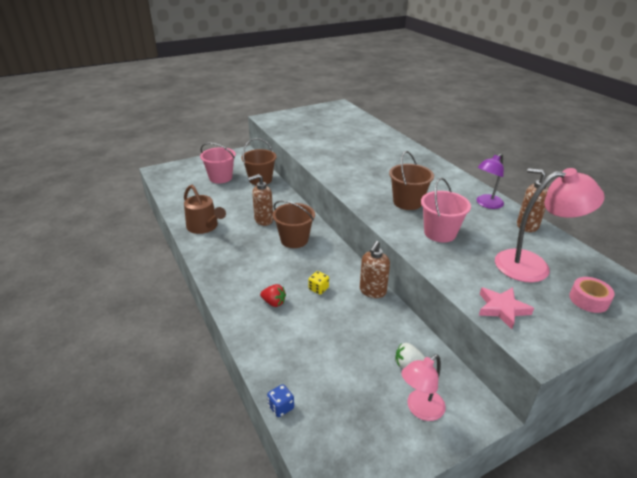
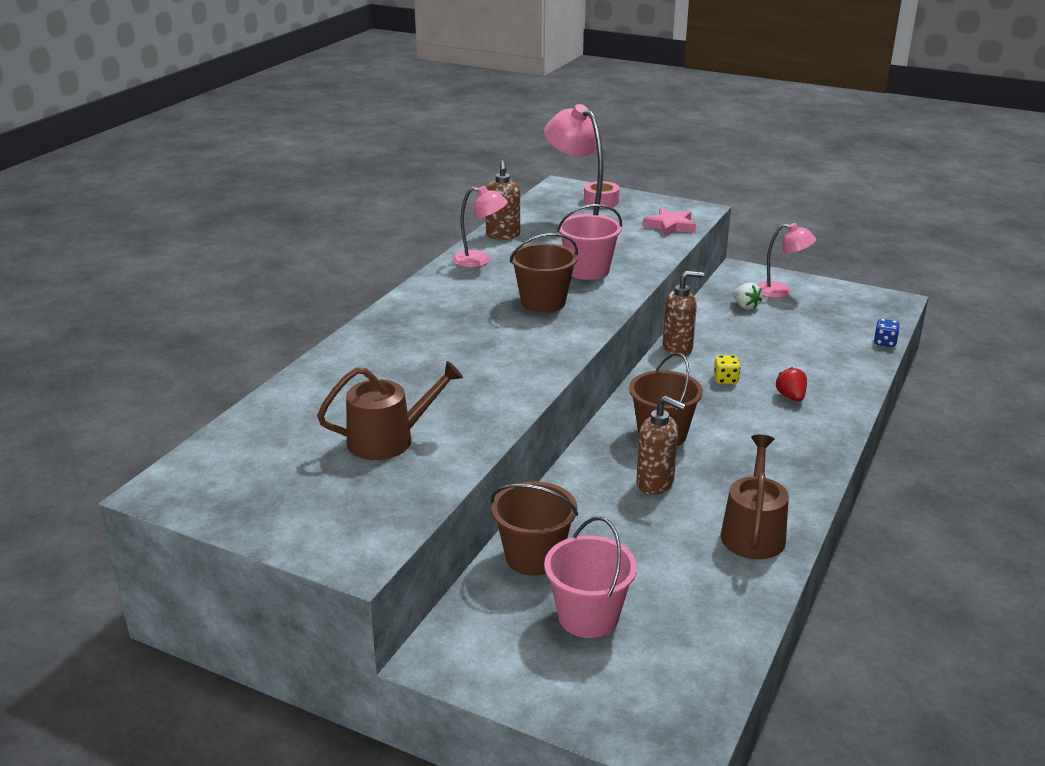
camera: 125 degrees left, 5 degrees down
(323, 136) = (388, 439): none -> brown watering can
(486, 204) = (480, 260): purple lamp -> pink lamp

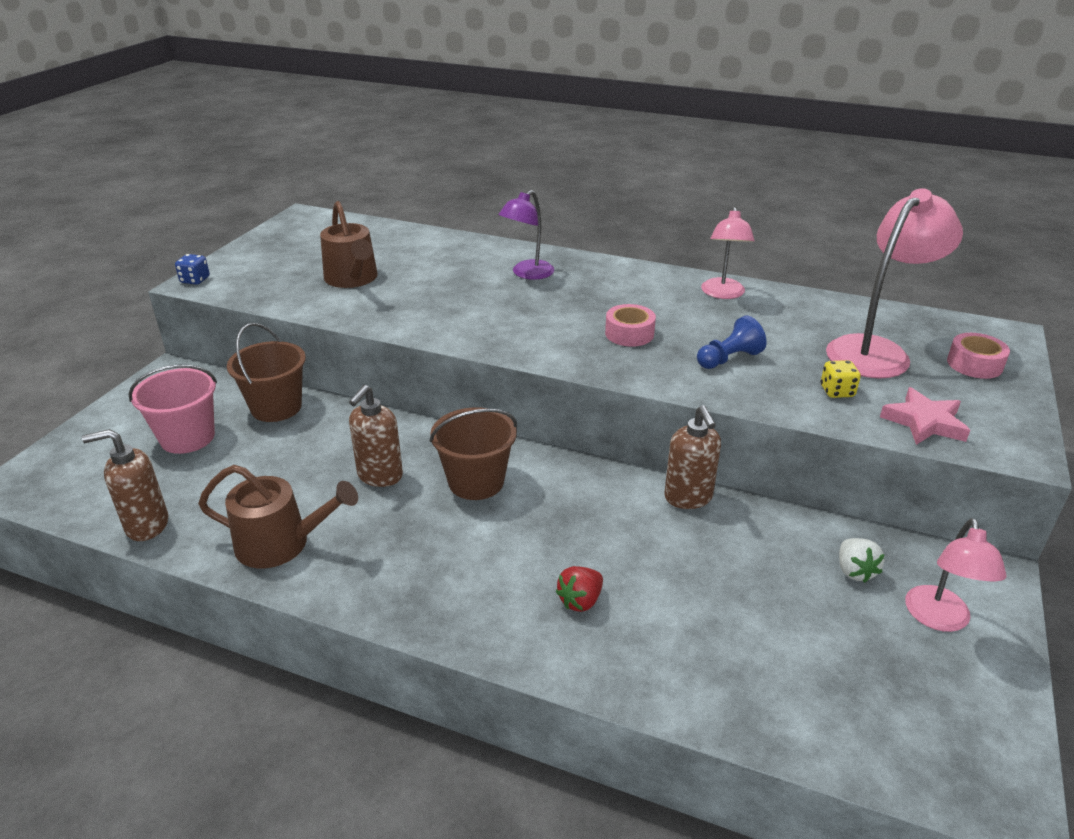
camera: 85 degrees right, 5 degrees up
(411, 340) = (527, 274): none -> purple lamp
(503, 235) = (802, 303): brown soap dispenser -> brown soap dispenser (146, 525)
(543, 302) = (629, 334): brown bucket -> pink tape
(588, 270) = (729, 359): pink bucket -> blue pawn
(725, 380) = (615, 538): yellow dice -> yellow dice (837, 391)
(745, 306) = (854, 571): white strawberry -> white strawberry turned 60 degrees counterclockwise
(791, 397) = (580, 601): red strawberry -> red strawberry turned 150 degrees clockwise
(885, 342) = (801, 748): blue dice -> blue dice (195, 280)

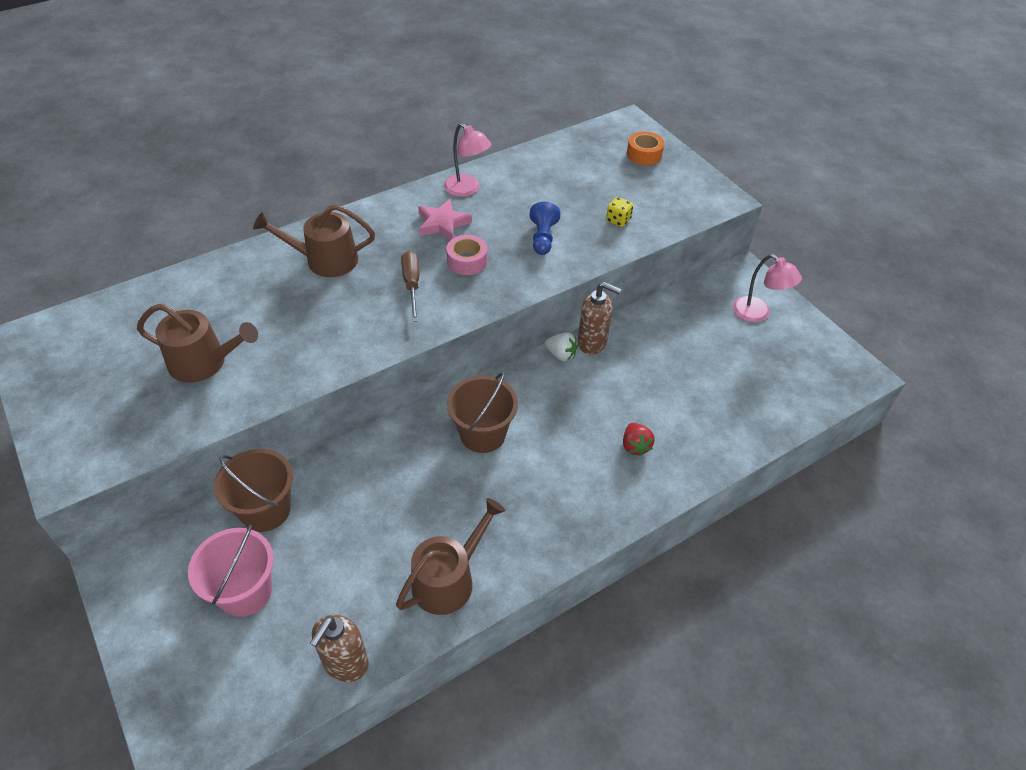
camera: 55 degrees left, 15 degrees up
(195, 280) = (62, 473): blue dice -> none
(379, 476) = (425, 484): brown soap dispenser -> none
(527, 274) = (325, 260): purple lamp -> brown watering can
(557, 321) = (412, 285): none -> brown screwdriver
(854, 571) = (704, 318): white strawberry -> white strawberry (561, 354)
(876, 351) = (596, 177): pink lamp -> none
(924, 422) = (674, 210): pink star -> pink star (442, 223)
(974, 364) = (644, 154): pink tape -> orange tape

